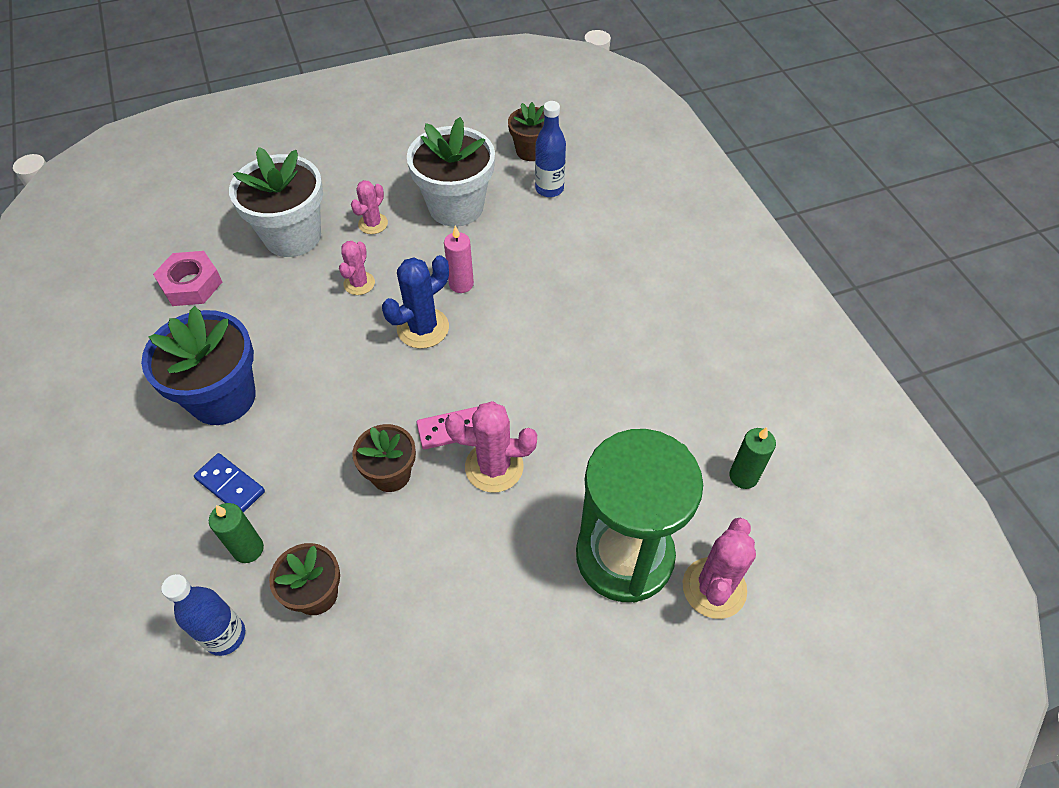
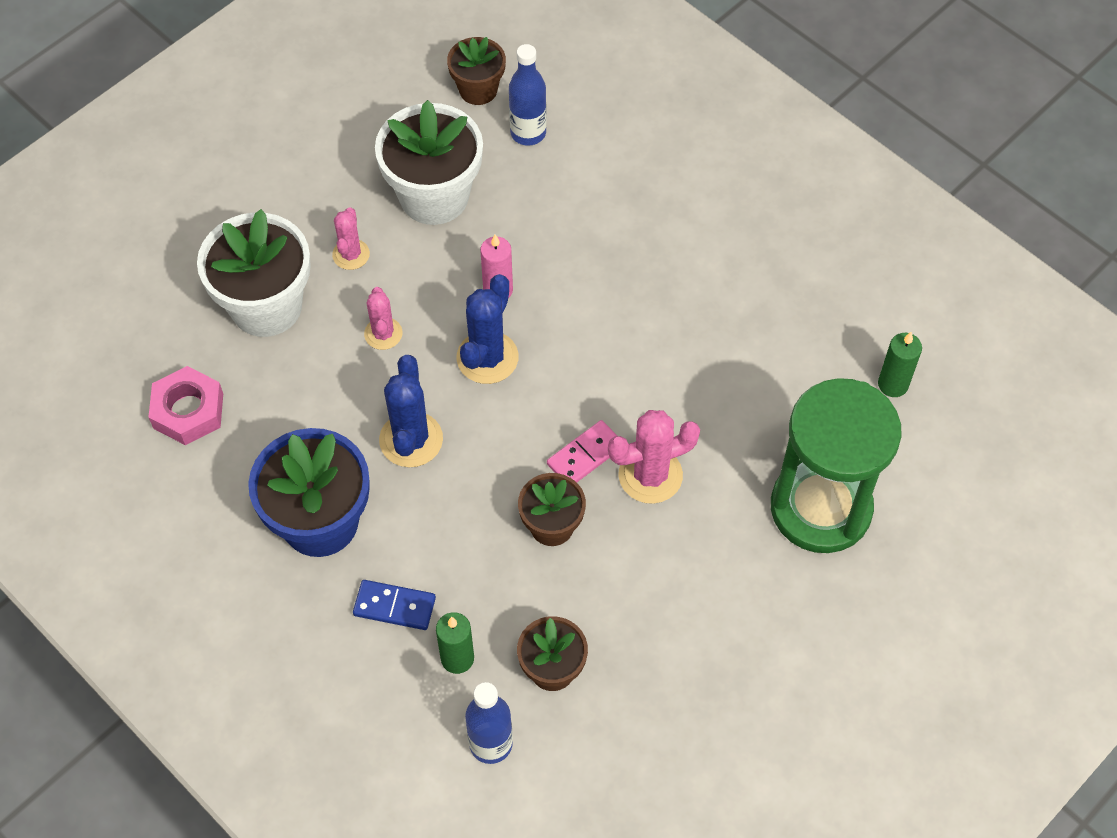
camera: 25 degrees left, 5 degrees up
(328, 364) = (411, 440): none -> blue cactus
(714, 588) = (915, 502): pink cactus -> none

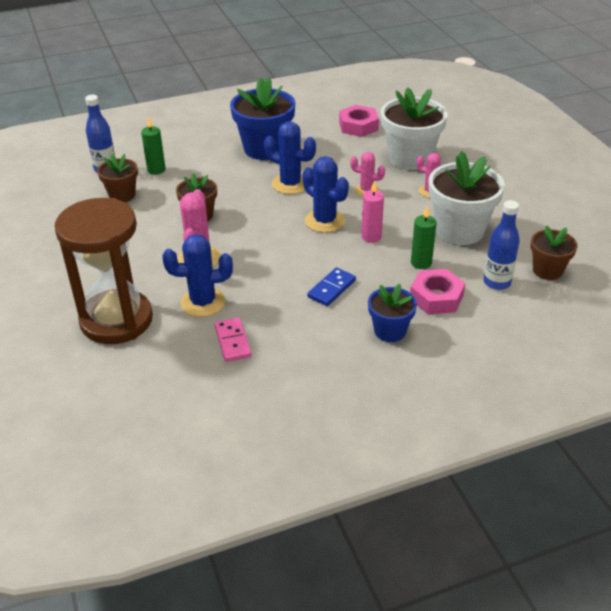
camera: 115 degrees right, 20 degrees down
(394, 606) = (200, 159): blue domino -> blue domino (331, 288)
(585, 455) = (232, 238): pink domino -> pink domino (232, 341)
(588, 184) = (436, 297): none -> pink nut
(674, 212) = (390, 331): none -> blue flower pot
(734, 426) = (203, 302): none -> blue cactus
(820, 508) = (116, 320): green hourglass -> brown hourglass
(893, 384) = (171, 391): green candle -> green candle (421, 263)

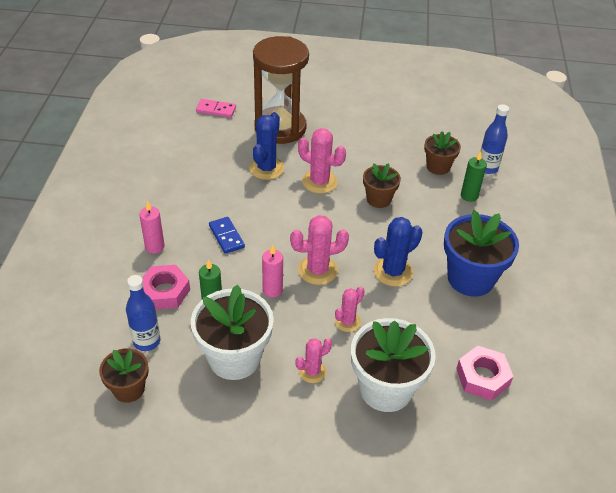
camera: 115 degrees right, 5 degrees up
(232, 341) = (215, 169): pink domino -> pink domino (216, 110)
(324, 221) = (317, 270): blue cactus -> pink cactus
(390, 331) = (155, 247): blue flower pot -> pink candle

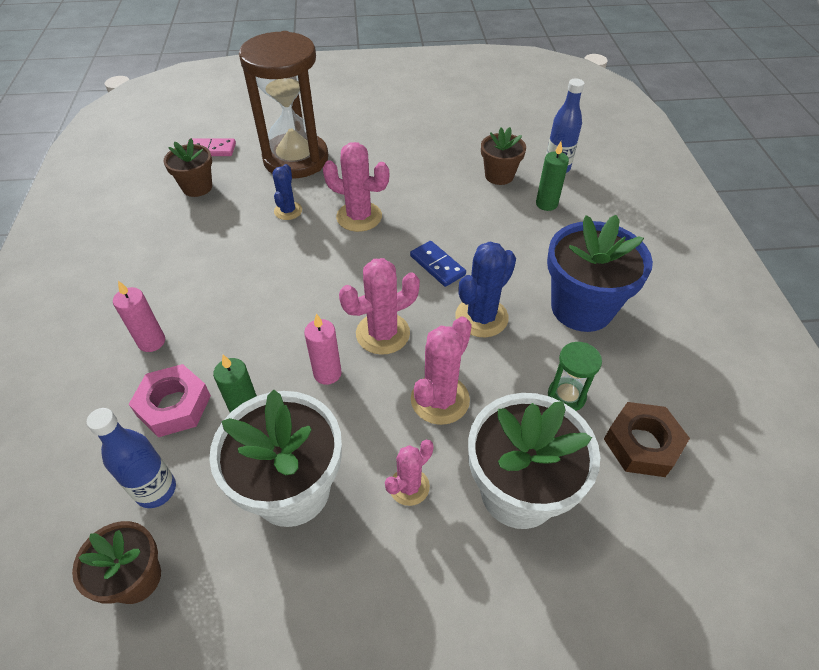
camera: 10 degrees left, 5 degrees up
(226, 236) = (250, 309): blue domino -> blue domino (437, 265)
(266, 168) = (288, 211): blue cactus -> blue cactus, size x0.62
(347, 321) = (440, 399): pink cactus -> pink cactus, size x1.61
(378, 199) = (438, 226): brown flower pot -> brown flower pot (197, 187)
(439, 336) = (566, 396): none -> green hourglass
(482, 377) = (642, 444): pink nut -> brown nut

